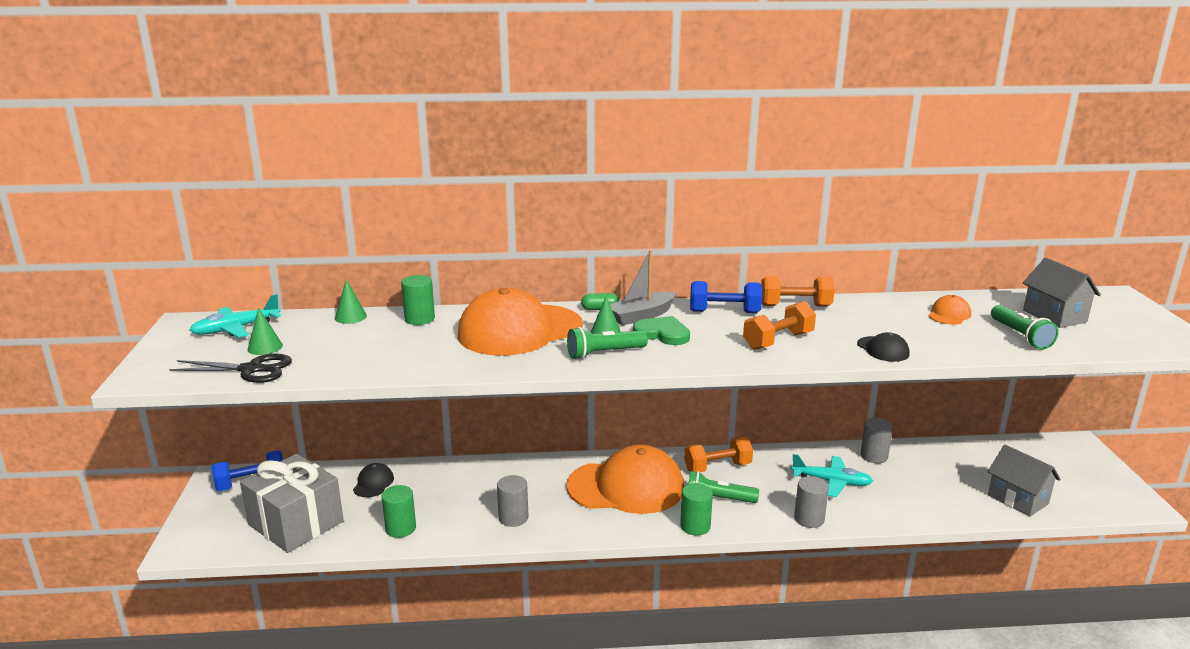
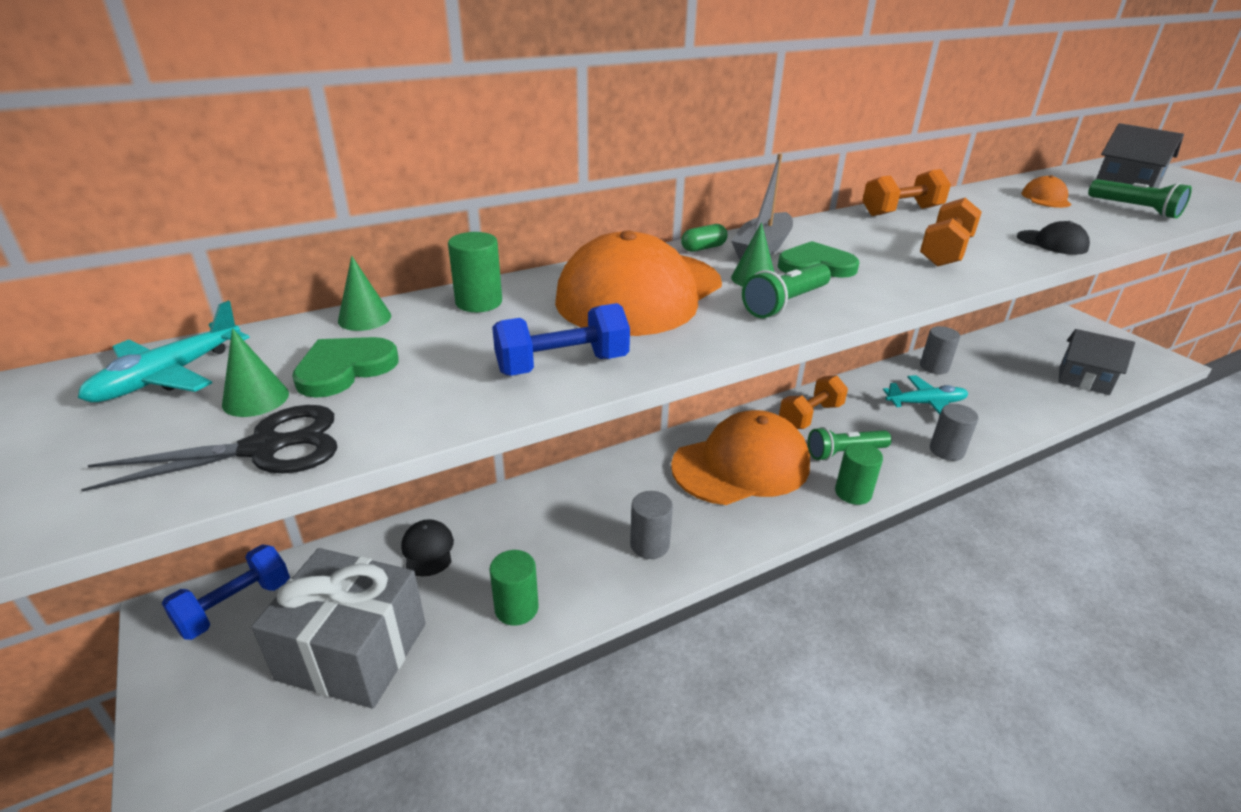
camera: 25 degrees left, 10 degrees up
(317, 341) = (344, 369): none -> green heart
(724, 312) = (843, 229): blue dumbbell -> blue dumbbell (562, 365)

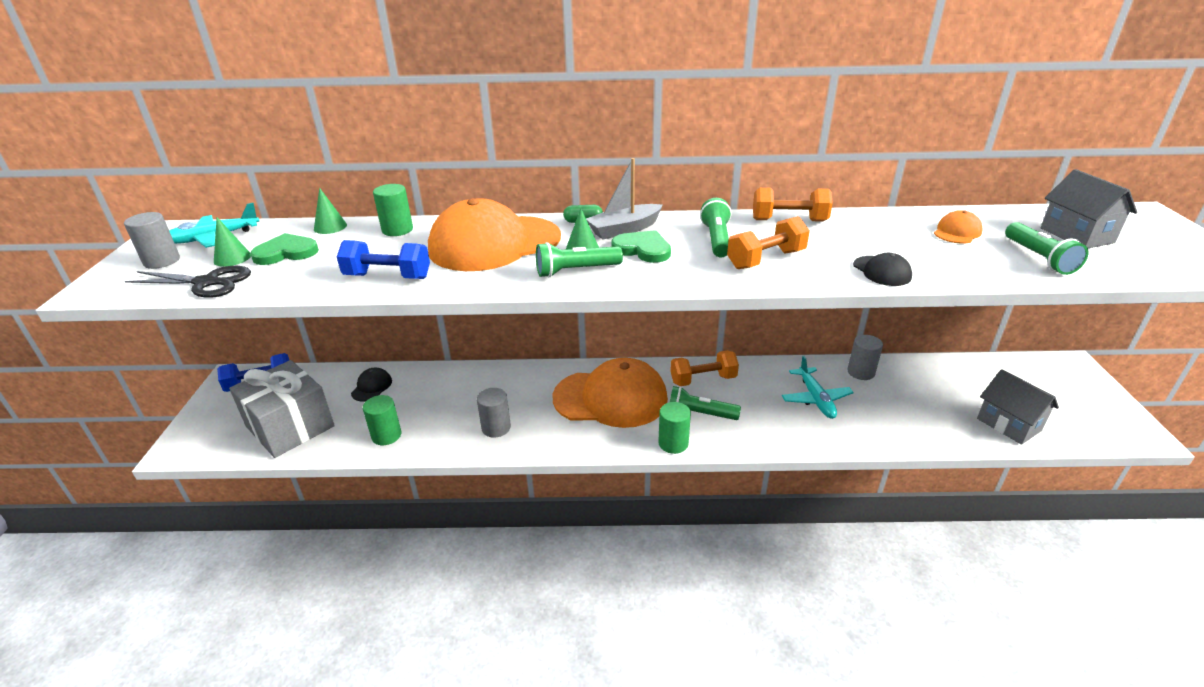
camera: 30 degrees right, 0 degrees up
(869, 241) = (716, 239): none -> green flashlight
(925, 403) = (815, 398): turquoise plane -> turquoise plane turned 60 degrees clockwise
(946, 451) = (789, 439): grey cylinder -> grey cylinder (162, 261)

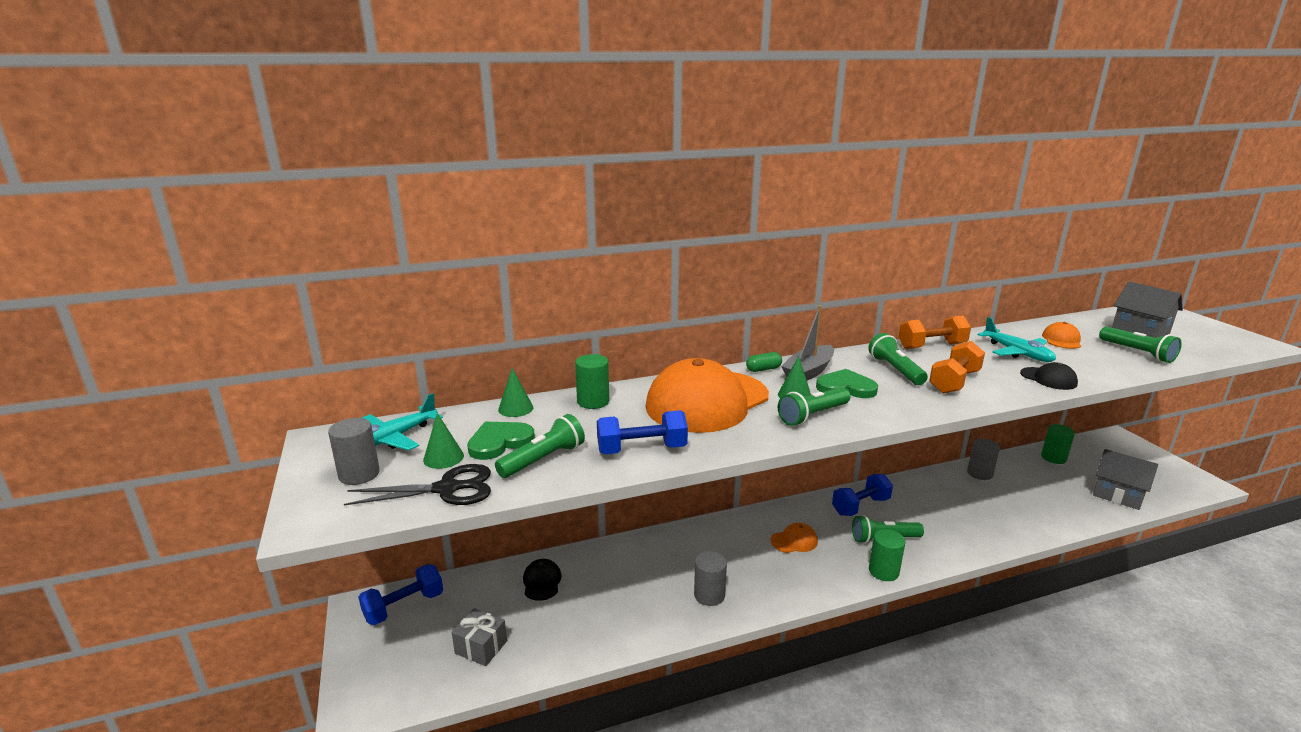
camera: 20 degrees left, 10 degrees down
(290, 426) = (481, 647): grey gift -> grey gift, size x0.49
(302, 272) = (543, 459): none -> green flashlight
(386, 435) = (601, 630): green cylinder -> green cylinder (1053, 458)
(610, 398) = (794, 541): orange cap -> orange cap, size x0.41
(703, 380) = (860, 506): orange dumbbell -> blue dumbbell
(815, 398) = (964, 504): turquoise plane -> turquoise plane (1017, 353)

